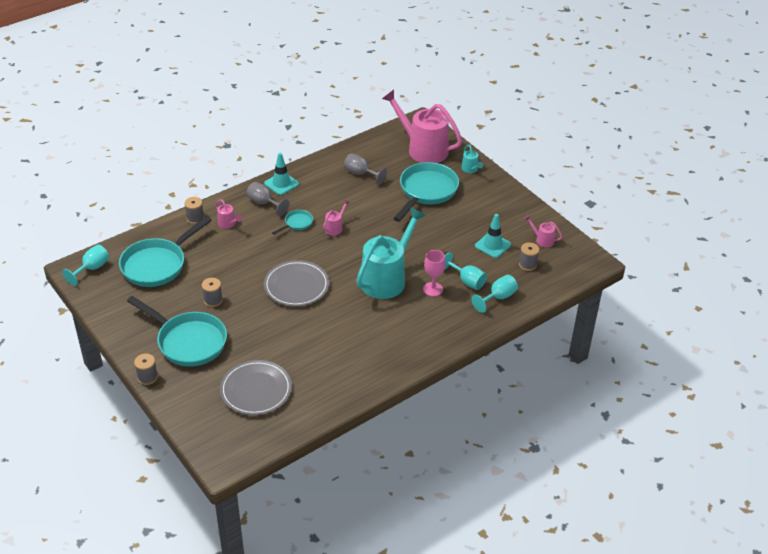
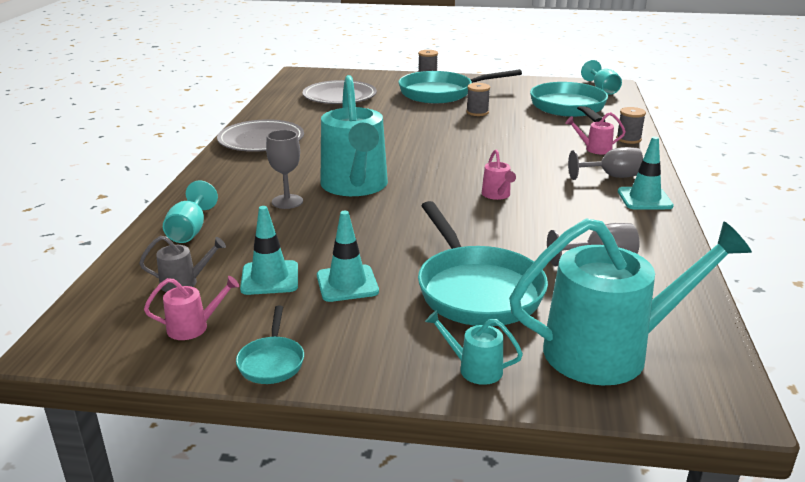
camera: 135 degrees right, 15 degrees down
(296, 286) = (432, 145): grey plate -> grey plate (261, 140)
(297, 223) = (540, 179): turquoise pan -> turquoise pan (272, 361)
(422, 149) = (610, 351): pink watering can -> turquoise watering can
(433, 289) = (287, 201): pink goblet -> grey goblet
(467, 224) = (347, 284): none -> turquoise traffic cone
(467, 281) = (254, 226): turquoise goblet -> none
(527, 264) = (184, 282): grey spool -> grey watering can

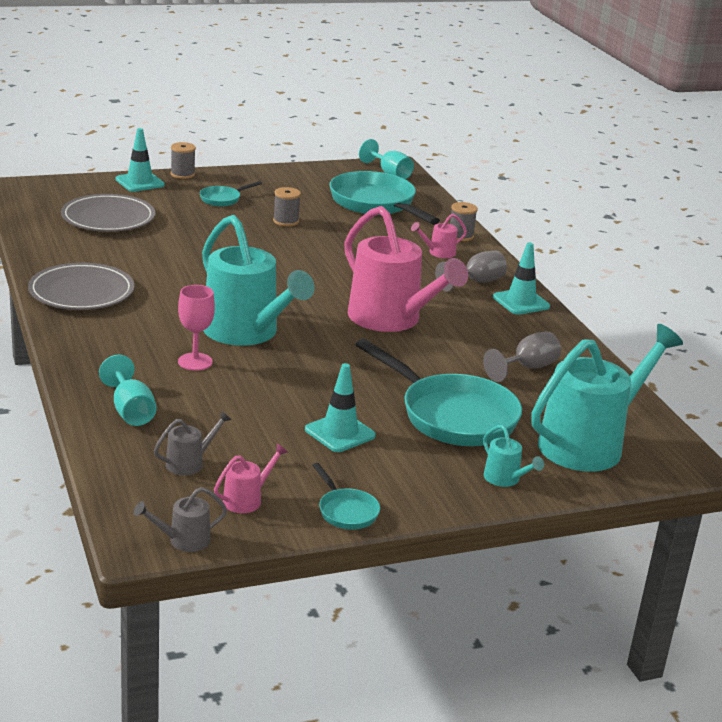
camera: 30 degrees left, 0 degrees up
(93, 352) = (183, 540): none -> grey watering can
(270, 278) = (265, 442): turquoise traffic cone -> turquoise traffic cone (140, 182)
(287, 201) = (195, 362): grey goblet -> pink goblet
(441, 93) = (223, 199): turquoise pan -> turquoise pan, size x0.46
(474, 368) = (505, 479): turquoise watering can -> turquoise watering can turned 120 degrees counterclockwise
(497, 195) = (391, 320): pink watering can -> pink watering can, size x2.42

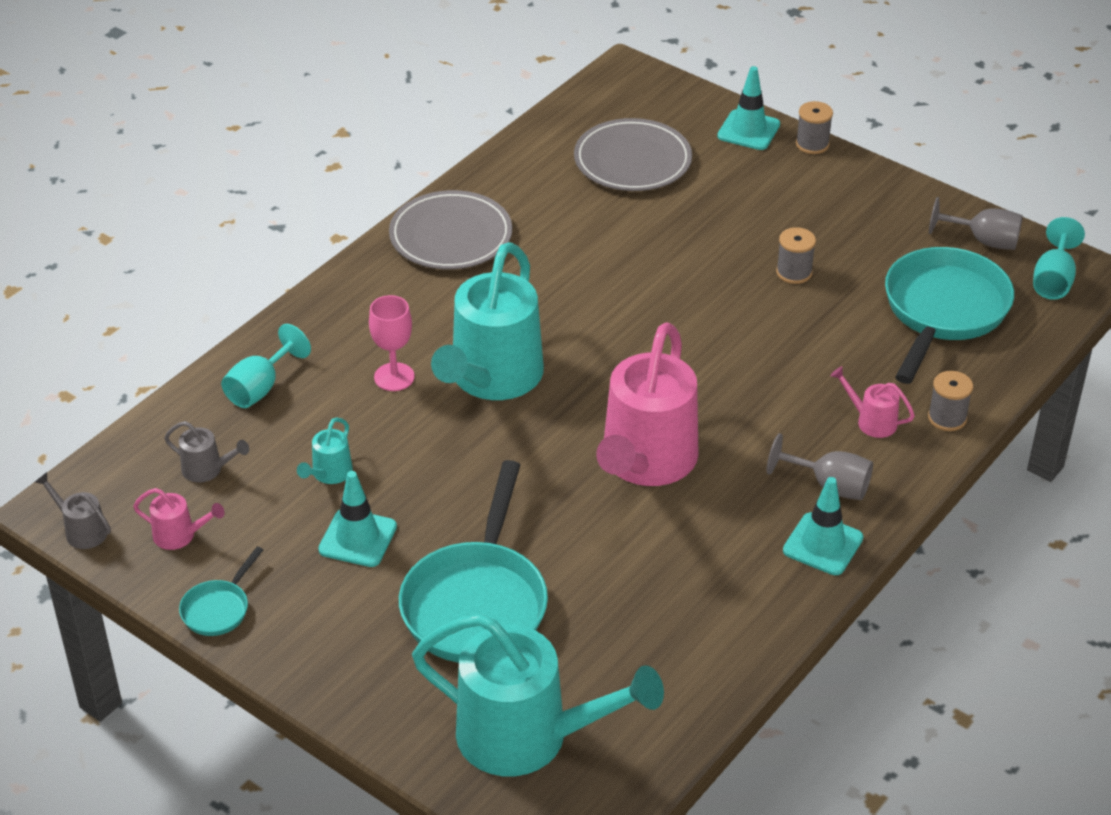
camera: 60 degrees right, 15 degrees up
(223, 199) = (788, 203): turquoise pan -> none
(505, 479) = (384, 698): turquoise watering can -> turquoise watering can (329, 474)
(527, 368) = (653, 617): grey goblet -> grey goblet (983, 241)

